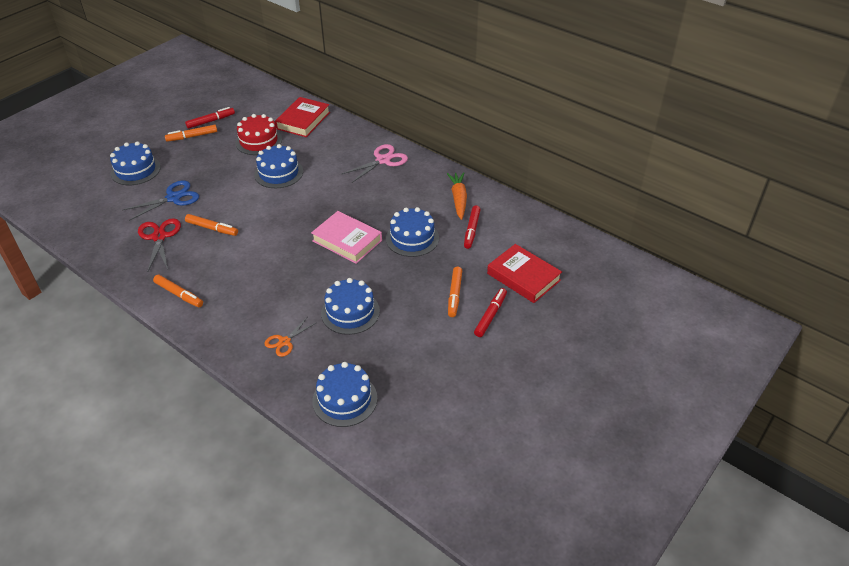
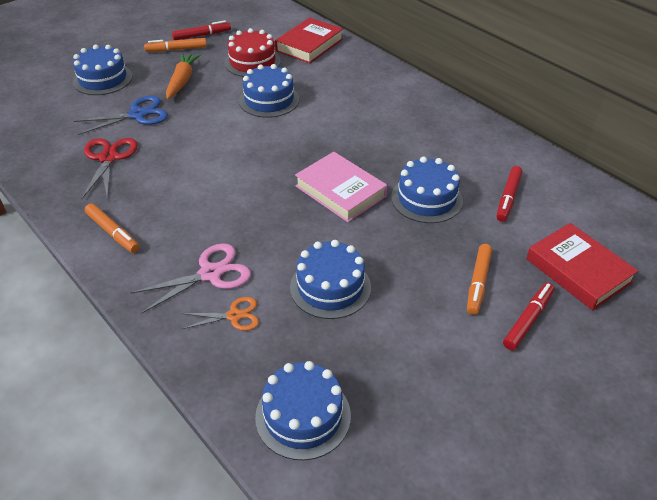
camera: 10 degrees right, 0 degrees up
(212, 228) = (174, 156): orange marker -> none
(284, 341) = (234, 316): orange scissors -> orange scissors turned 150 degrees counterclockwise
(383, 160) = (400, 99): pink scissors -> pink scissors (210, 274)
(458, 199) = (493, 156): orange carrot -> orange carrot (182, 81)

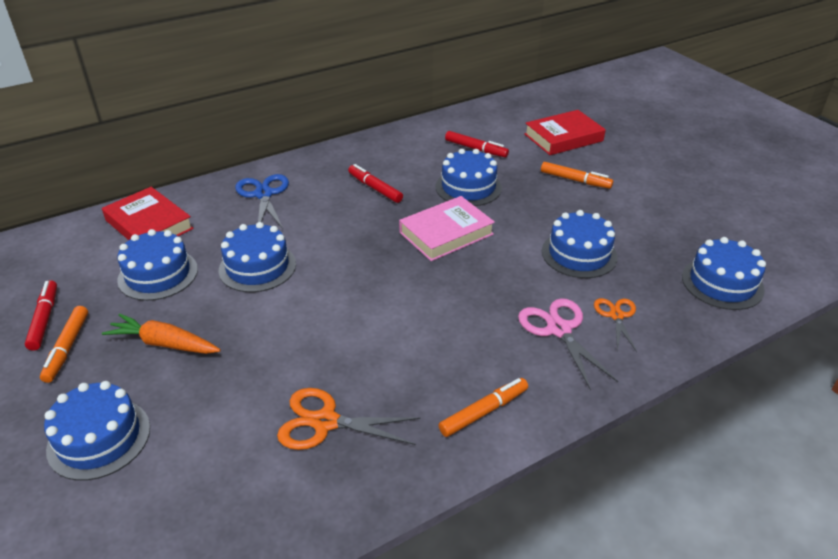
camera: 80 degrees left, 5 degrees down
(108, 158) = (325, 422): red scissors -> orange scissors
(137, 115) = (229, 392): blue scissors -> blue scissors (264, 194)
(252, 62) = (158, 274): red cake -> blue cake
(528, 320) = (613, 167): red marker -> red marker (375, 188)

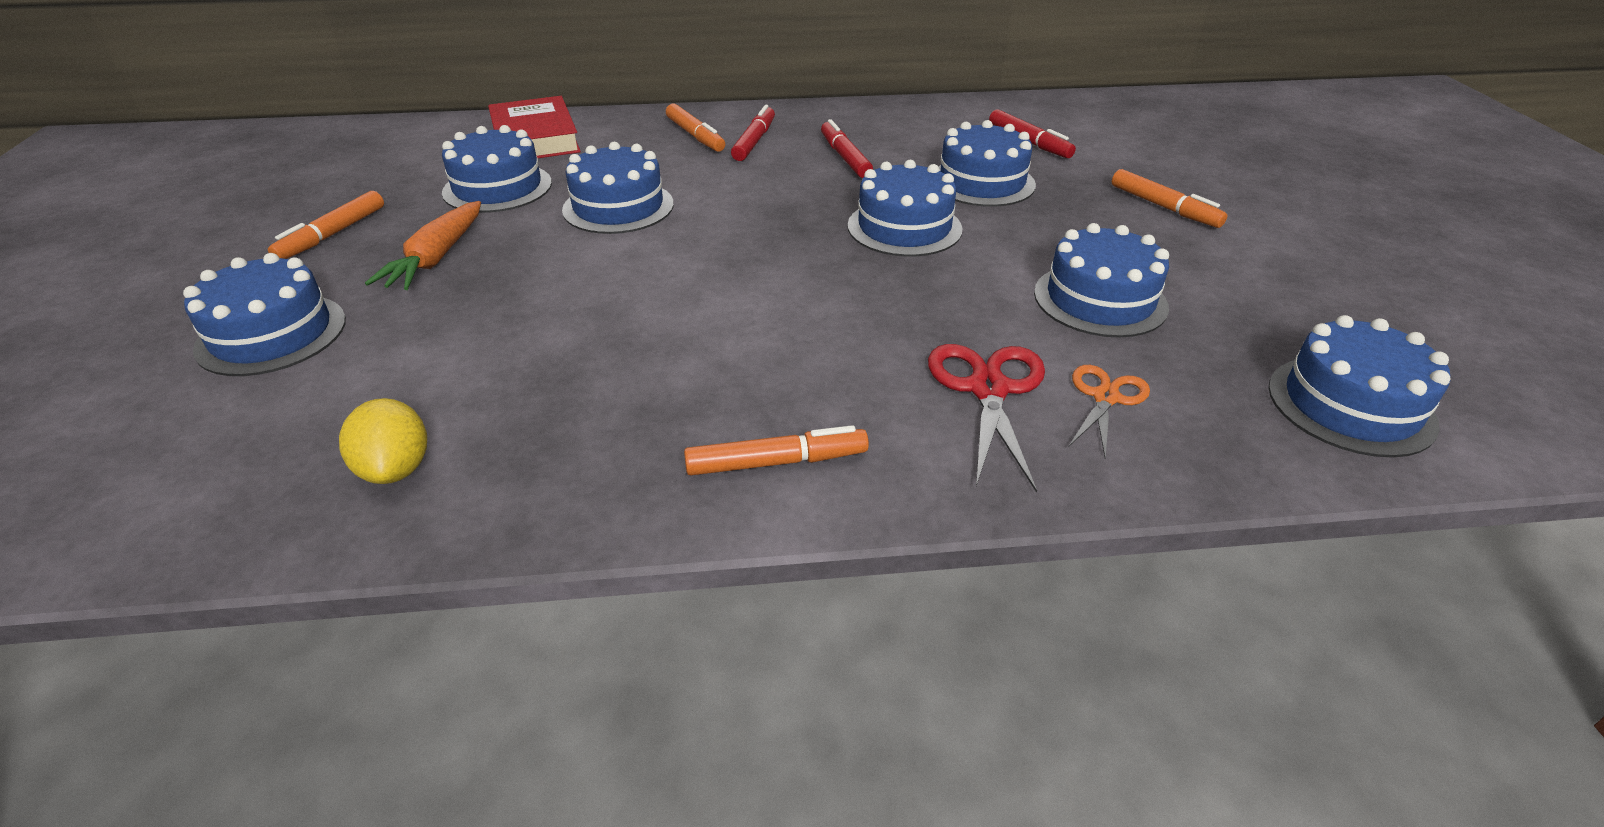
camera: 25 degrees right, 0 degrees up
(45, 319) = (339, 201): red marker -> red marker (754, 141)
(164, 343) = (436, 258): orange carrot -> orange carrot turned 120 degrees counterclockwise
(264, 194) = (695, 136): blue scissors -> orange marker
(274, 497) = (396, 469): none -> yellow lemon
(325, 422) = (542, 402): orange scissors -> none
(446, 233) = (904, 227): pink book -> blue cake
(559, 329) = (988, 389): pink scissors -> red scissors
(563, 137) = (1182, 153): red book -> none

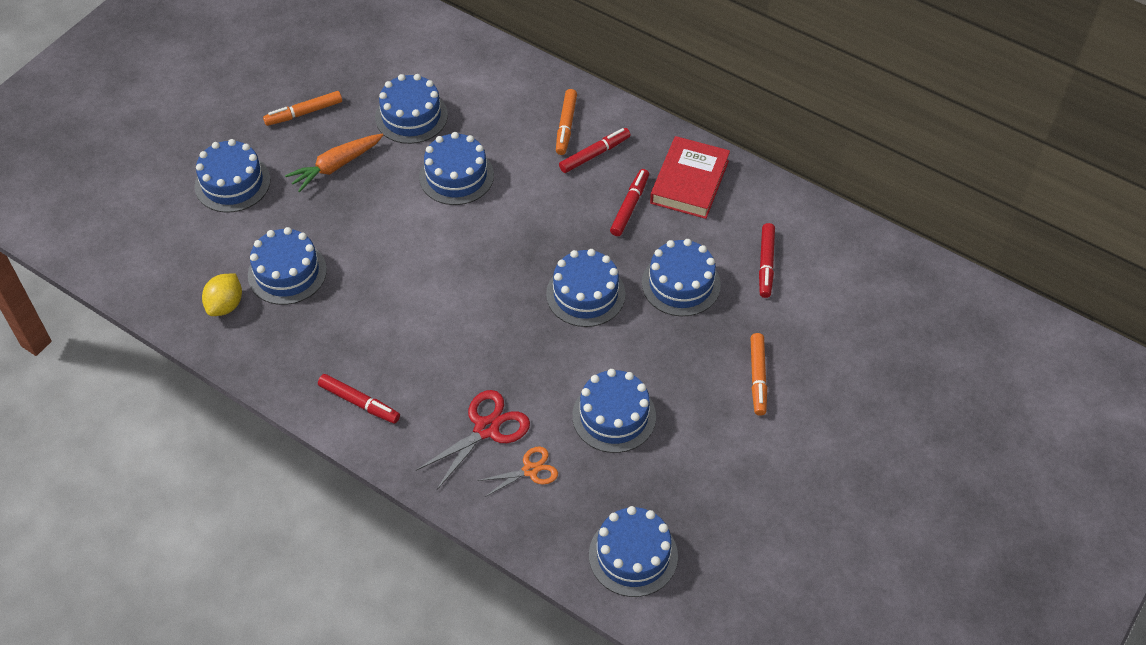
camera: 40 degrees right, 15 degrees up
(474, 382) = (287, 272): none -> blue cake
(535, 138) = (472, 72): red book -> red book (689, 182)
(776, 462) = (359, 403): orange marker -> red marker

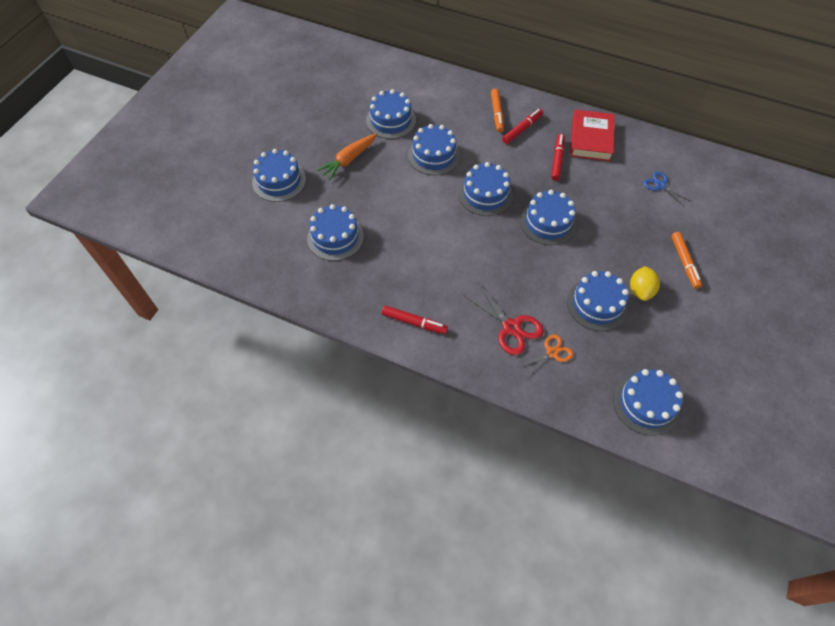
camera: 10 degrees left, 5 degrees up
(225, 305) = (297, 267): yellow lemon -> yellow lemon (640, 290)
(304, 113) = (316, 127): orange marker -> none
(486, 429) = (511, 327): red scissors -> red scissors turned 105 degrees clockwise
(681, 284) = (609, 206): blue cake -> blue cake (485, 194)
(766, 264) = (660, 185): red marker -> blue scissors

